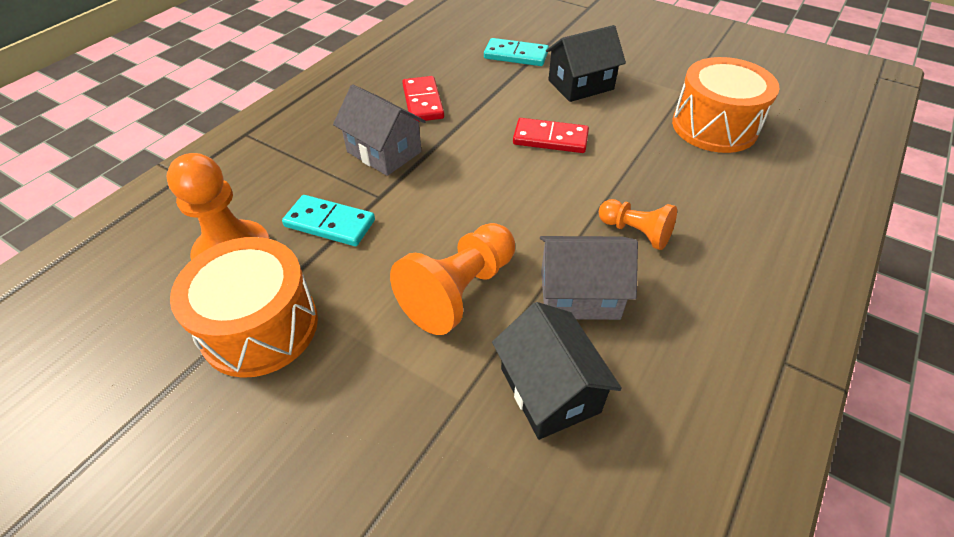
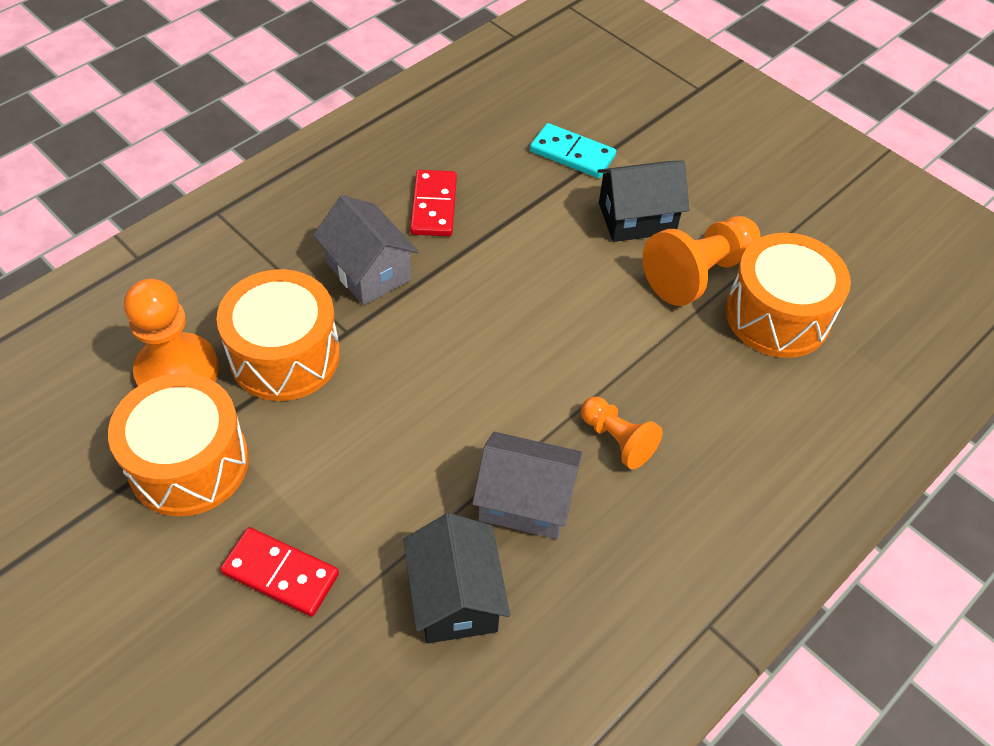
camera: 10 degrees right, 5 degrees up
(329, 223) = (285, 355): turquoise domino -> orange drum
(459, 291) = (399, 468): orange pawn -> orange pawn (698, 273)
(550, 138) = (568, 292): red domino -> red domino (281, 573)

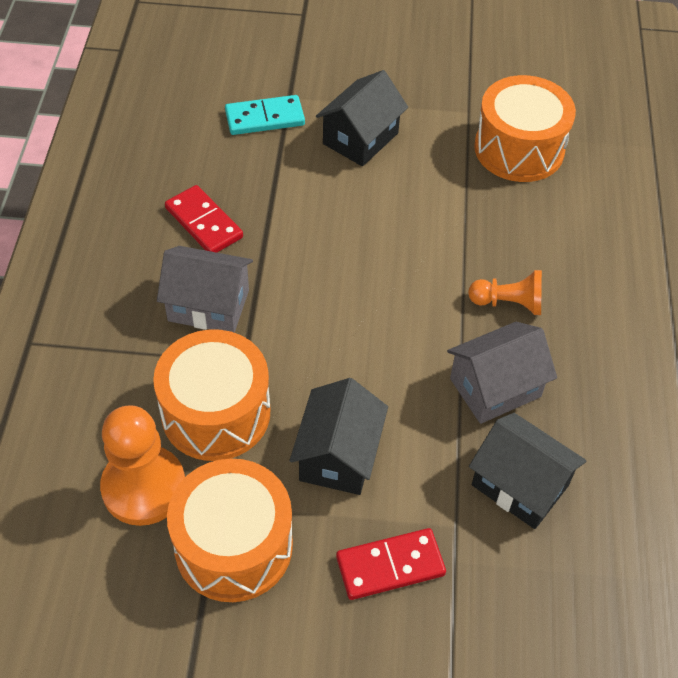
camera: 40 degrees left, 0 degrees up
(337, 457) = (338, 455): none -> black house
(698, 273) = (441, 152): orange pawn -> none

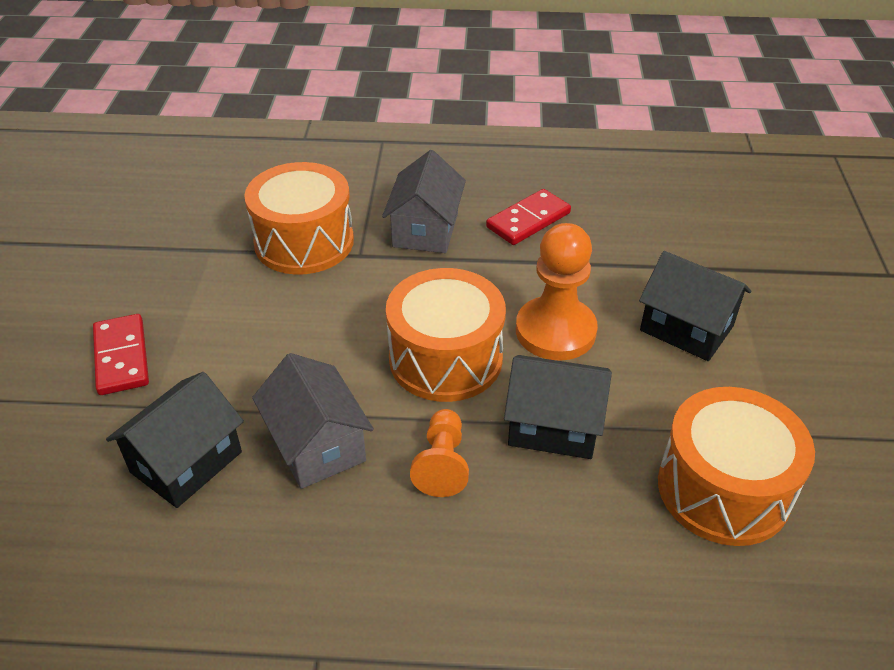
camera: 90 degrees right, 10 degrees down
(144, 487) = (235, 209): orange pawn -> orange pawn (555, 331)
(233, 545) = (169, 260): orange drum -> orange drum (445, 358)
(265, 118) = (691, 252): turquoise domino -> none
(338, 455) = (247, 320): black house -> black house (553, 426)

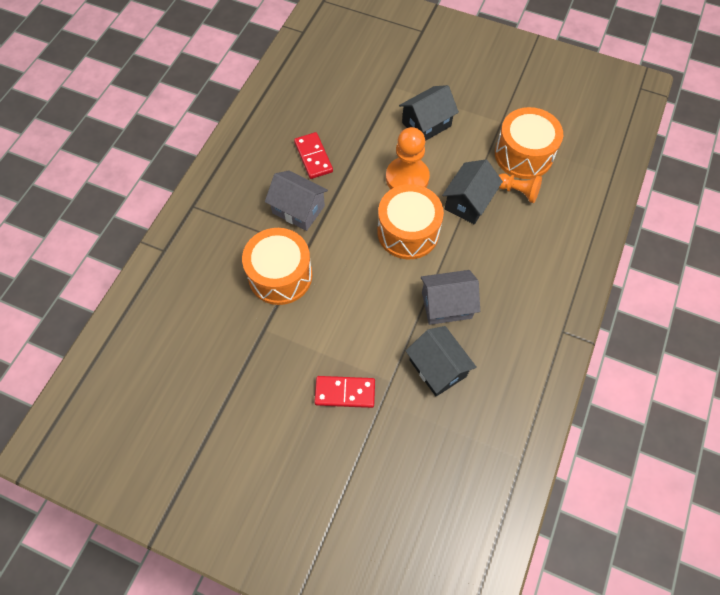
camera: 70 degrees left, 20 degrees up
(442, 464) = (476, 254): orange pawn -> orange pawn (518, 191)

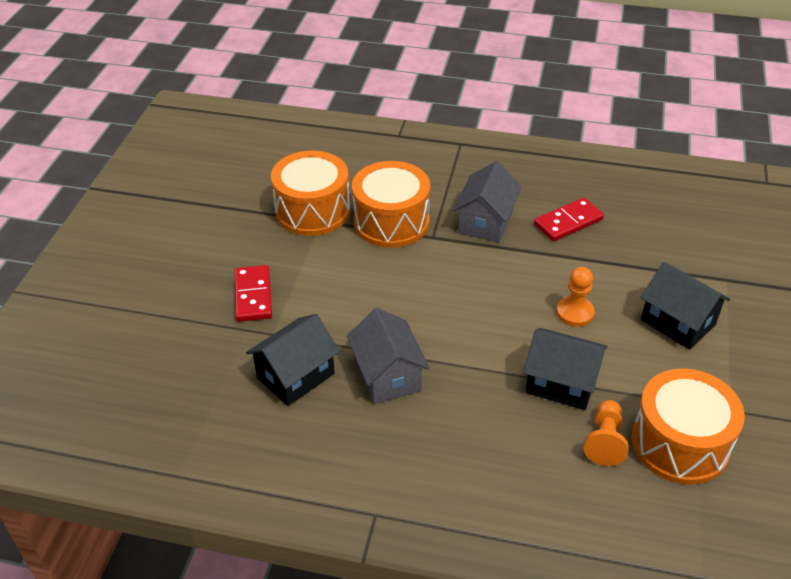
camera: 80 degrees right, 20 degrees down
(407, 178) = (575, 313): orange pawn -> orange pawn, size x0.60
(408, 232) = (488, 324): orange drum -> orange drum (312, 211)

